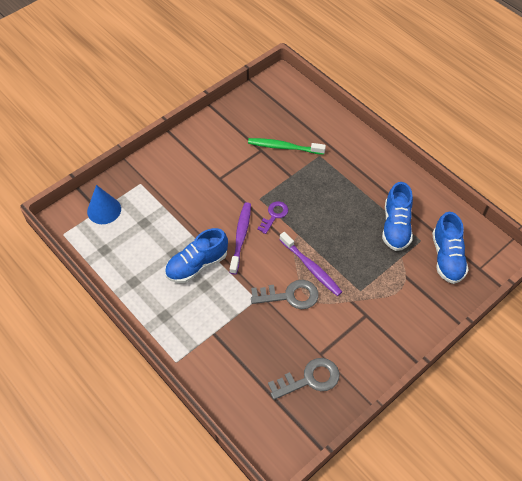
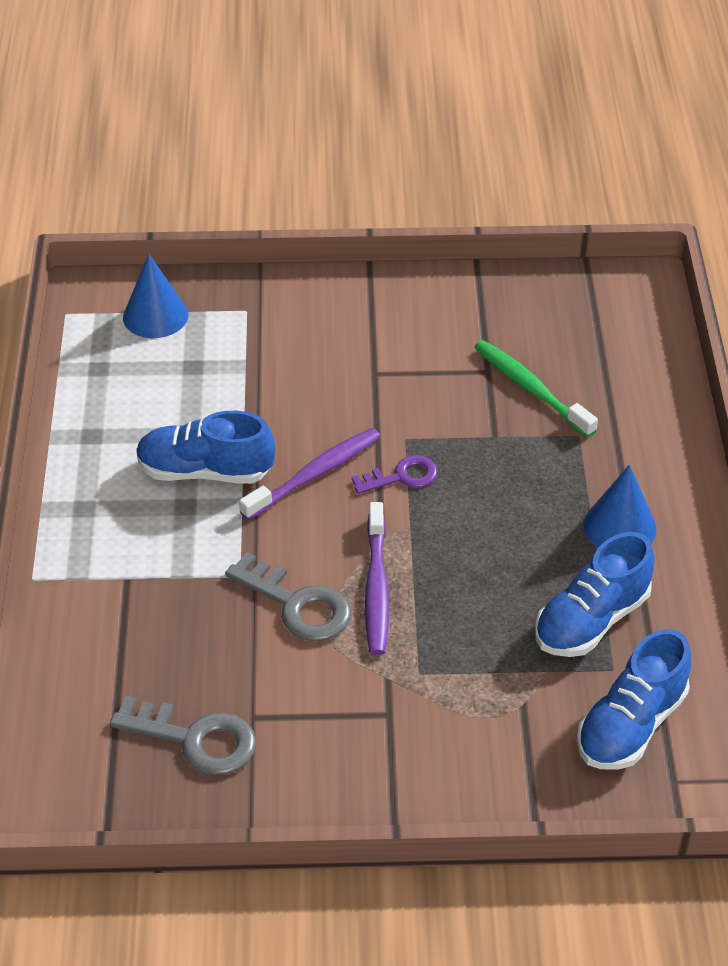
camera: 40 degrees right, 10 degrees down
(369, 183) = (619, 526): none -> blue cone

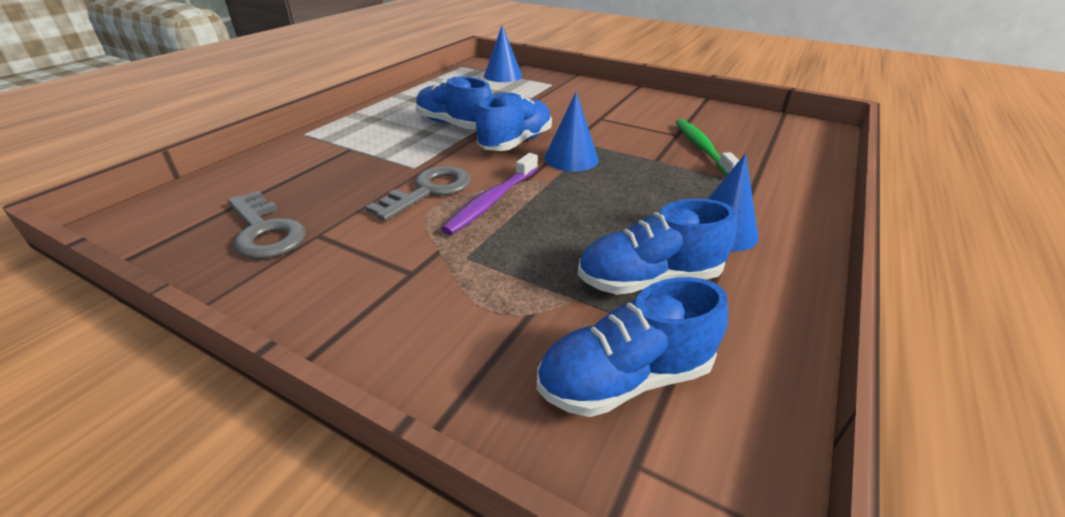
camera: 30 degrees right, 10 degrees down
(297, 604) = (429, 191): grey key -> grey key turned 120 degrees counterclockwise
(314, 474) = (516, 142): purple toothbrush -> blue shoe
(402, 476) = (571, 158): purple key -> blue cone

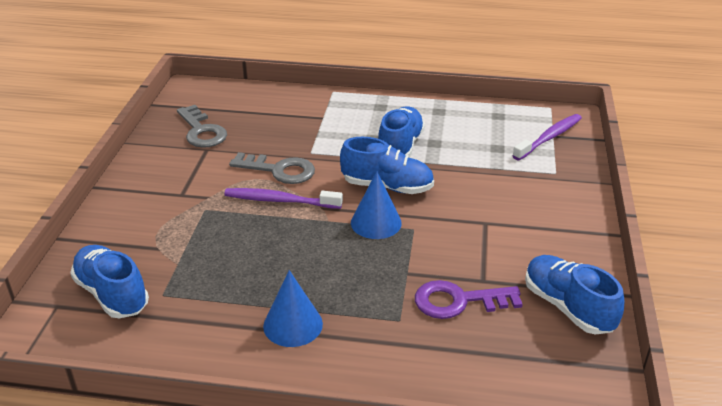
camera: 70 degrees right, 0 degrees up
(265, 231) = (202, 131): grey key -> grey key turned 60 degrees counterclockwise
(503, 76) = (549, 138): blue cone -> purple toothbrush
(649, 279) = (209, 292): blue shoe -> blue shoe (567, 307)
(702, 148) = (458, 301): green toothbrush -> purple key

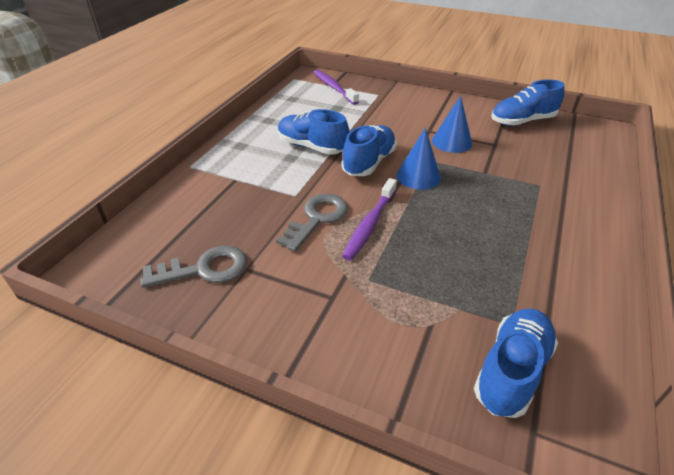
camera: 75 degrees left, 5 degrees up
(112, 294) = (511, 371): blue shoe -> blue shoe turned 150 degrees clockwise
(293, 325) = (550, 238): blue cone -> blue cone (452, 142)
(458, 301) = (518, 157): purple key -> none

